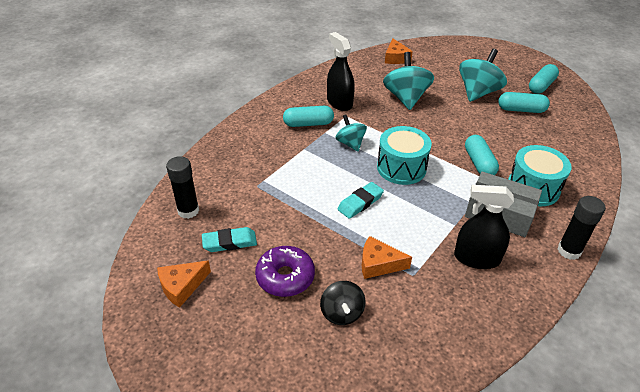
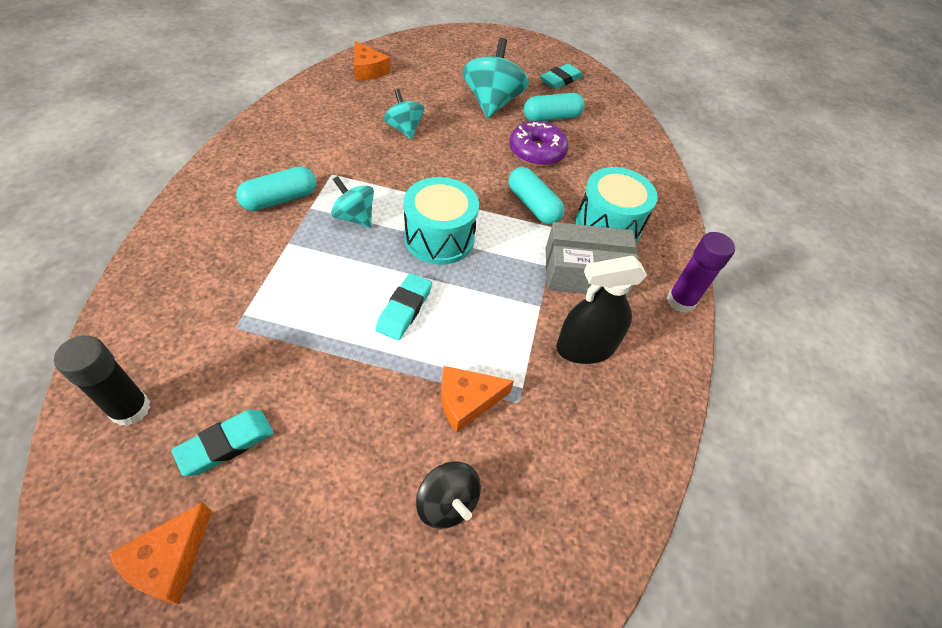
camera: 30 degrees left, 10 degrees up
(285, 277) = (340, 474): purple donut -> purple donut (536, 152)
(339, 103) = (314, 155): black spray bottle -> none
(406, 98) = (404, 129): turquoise spinning top -> turquoise spinning top, size x0.60
(541, 86) = (560, 80): turquoise capsule -> turquoise eraser
(569, 251) = (680, 301): black glue stick -> purple glue stick

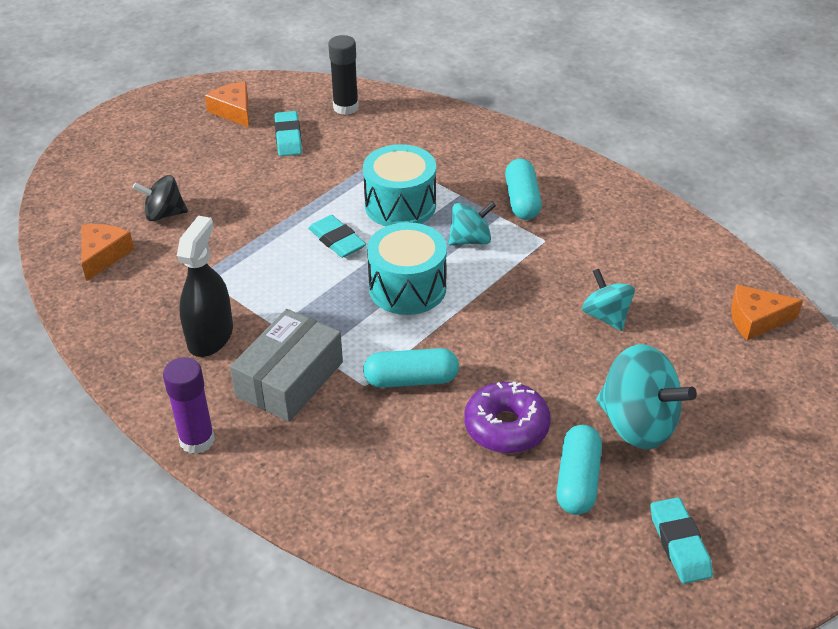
camera: 125 degrees right, 10 degrees down
(404, 129) = (606, 316): turquoise spinning top -> turquoise spinning top turned 120 degrees counterclockwise
(467, 401) = (225, 247): orange cheese -> orange cheese (103, 255)
(608, 225) = (340, 435): turquoise drum -> turquoise drum (400, 205)

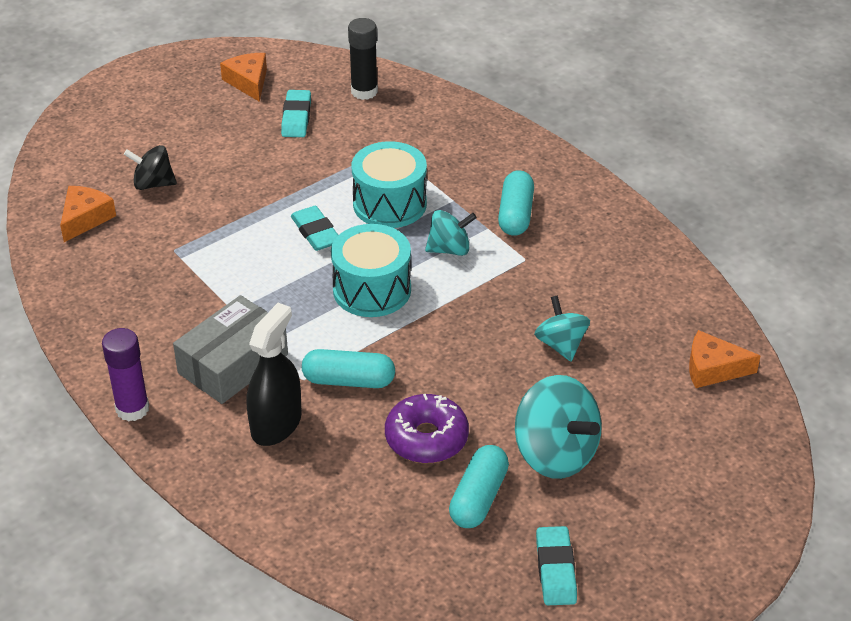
camera: 10 degrees right, 0 degrees up
(210, 337) = (168, 312): black spray bottle -> black spray bottle (276, 424)

